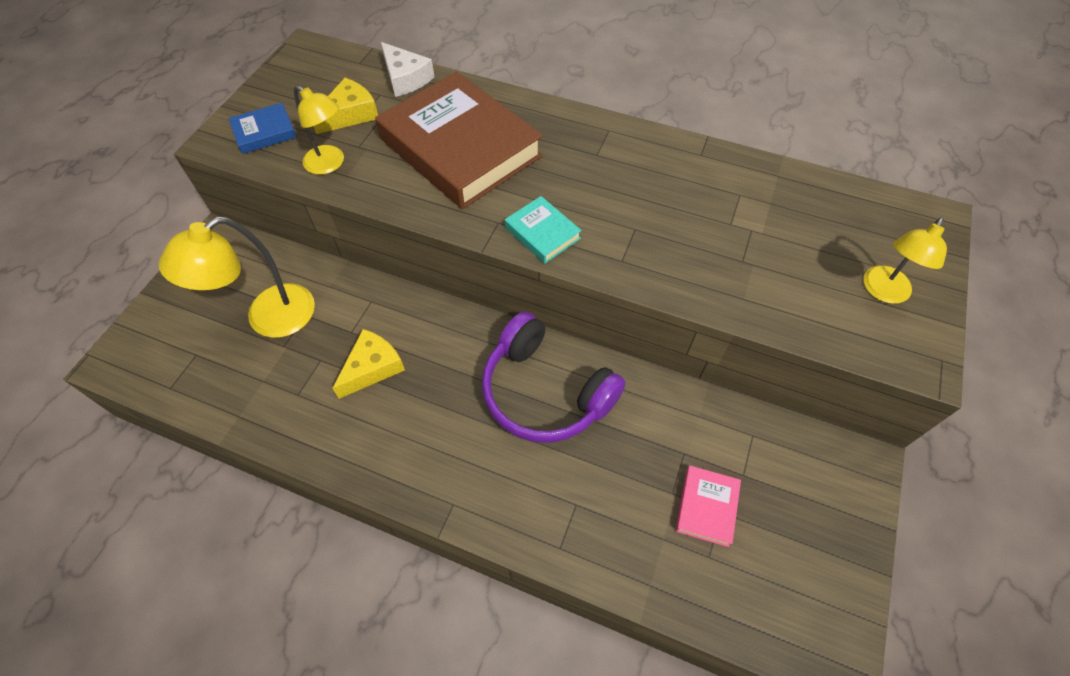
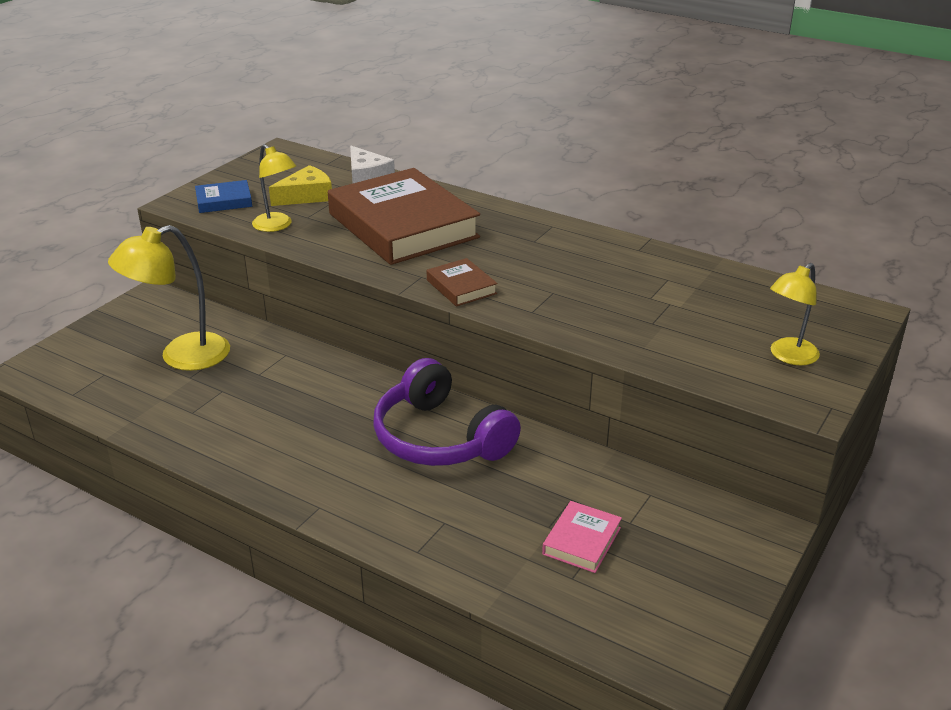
camera: 10 degrees right, 25 degrees down
(372, 367) = (271, 401): yellow cheese -> none
(542, 233) = (461, 287): turquoise book -> brown book

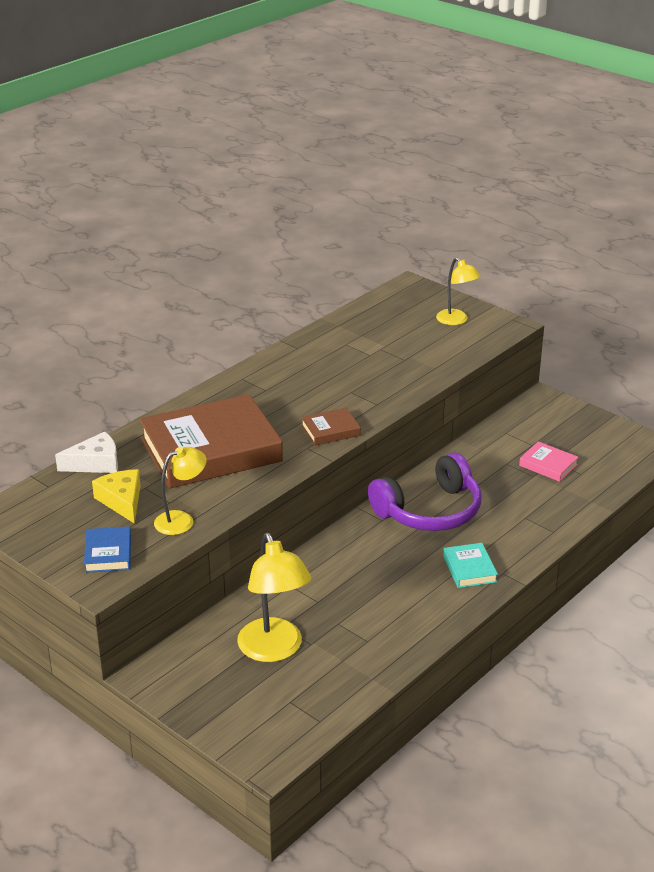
camera: 80 degrees left, 0 degrees up
(324, 478) = (469, 569): none -> turquoise book

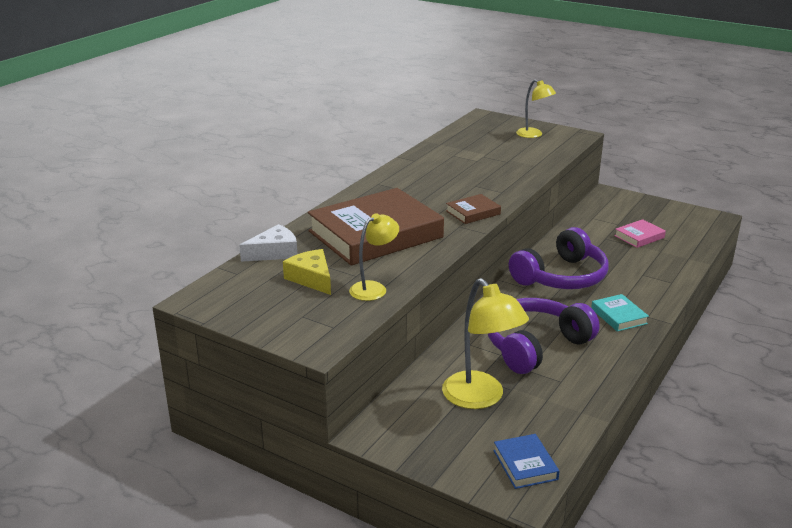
camera: 10 degrees left, 5 degrees down
(108, 553) = (316, 321): blue book -> blue book (525, 465)
(359, 595) = (535, 345): none -> purple headphones
(548, 465) = (639, 237): pink book -> pink book turned 60 degrees counterclockwise

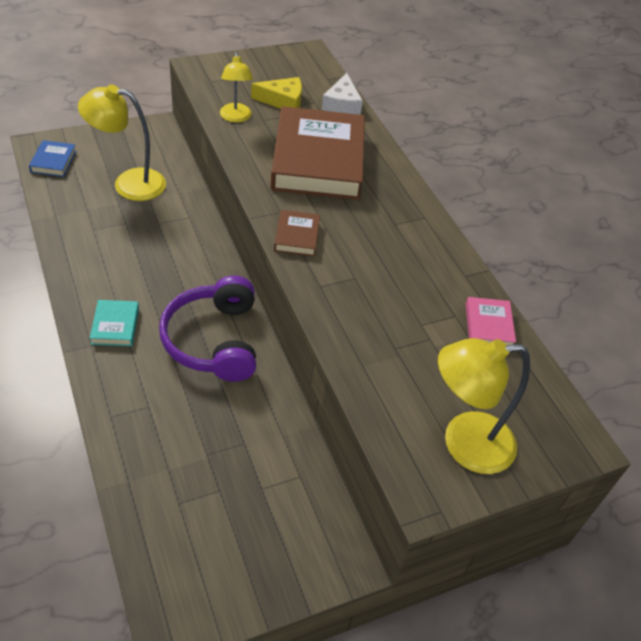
camera: 120 degrees right, 20 degrees up
(525, 465) = (53, 161): blue book -> blue book turned 75 degrees clockwise
(533, 135) = (464, 444): yellow lamp -> yellow lamp, size x1.62
(535, 345) = (145, 247): purple headphones -> none
(618, 316) = (115, 326): turquoise book -> turquoise book turned 75 degrees clockwise
(639, 237) = (215, 480): pink book -> pink book (488, 326)

